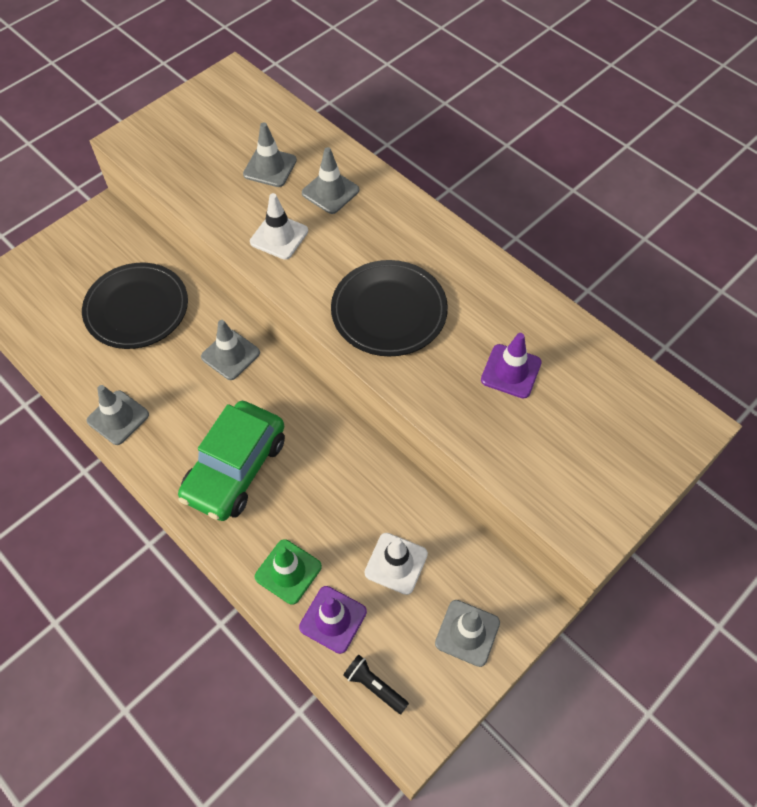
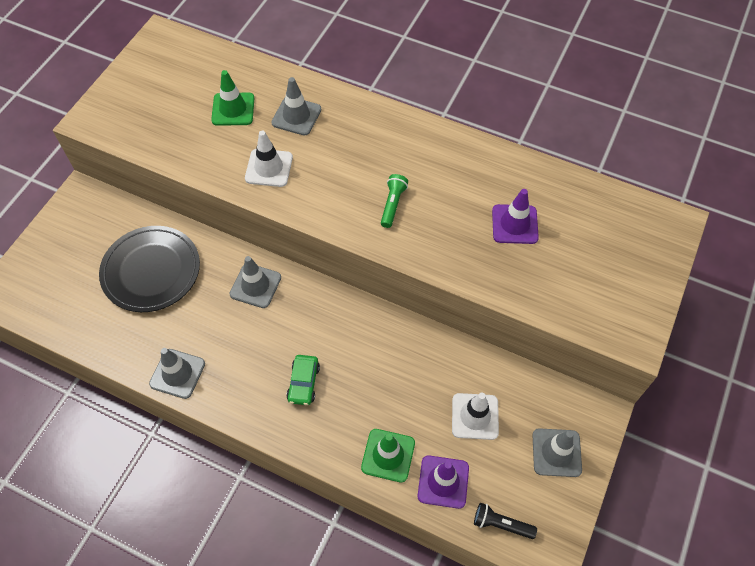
camera: 20 degrees left, 0 degrees up
(235, 468) = (303, 383): green car -> green car, size x0.46
(270, 167) = (233, 109): grey traffic cone -> green traffic cone
(389, 311) = (392, 204): black plate -> green flashlight

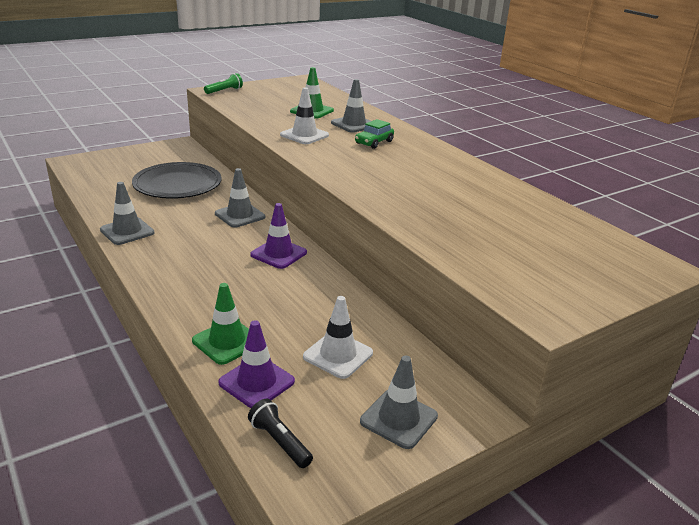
camera: 30 degrees right, 30 degrees down
(303, 383) = (211, 272): green car -> green car (374, 142)
(392, 204) = (380, 175): green flashlight -> green flashlight (224, 91)
(514, 224) = (481, 215): purple traffic cone -> purple traffic cone (278, 254)

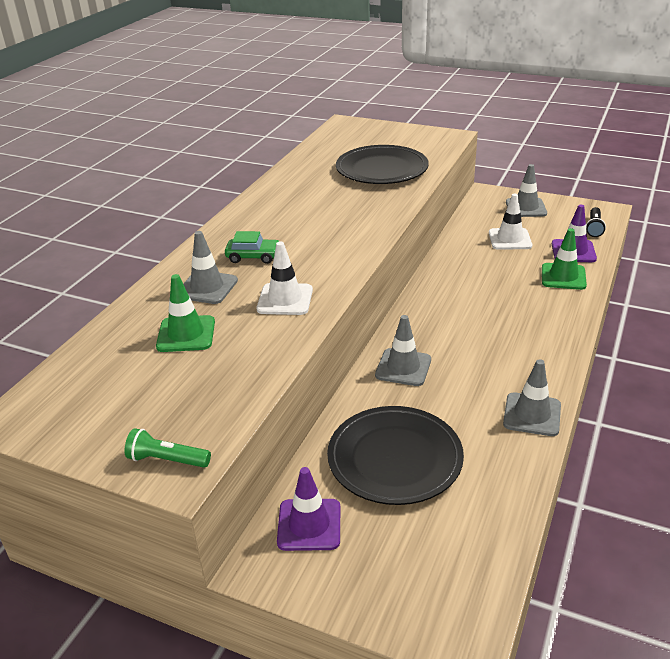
camera: 120 degrees left, 5 degrees up
(278, 254) = (437, 311): purple traffic cone -> purple traffic cone (309, 525)
(477, 232) = (382, 169): none -> black plate

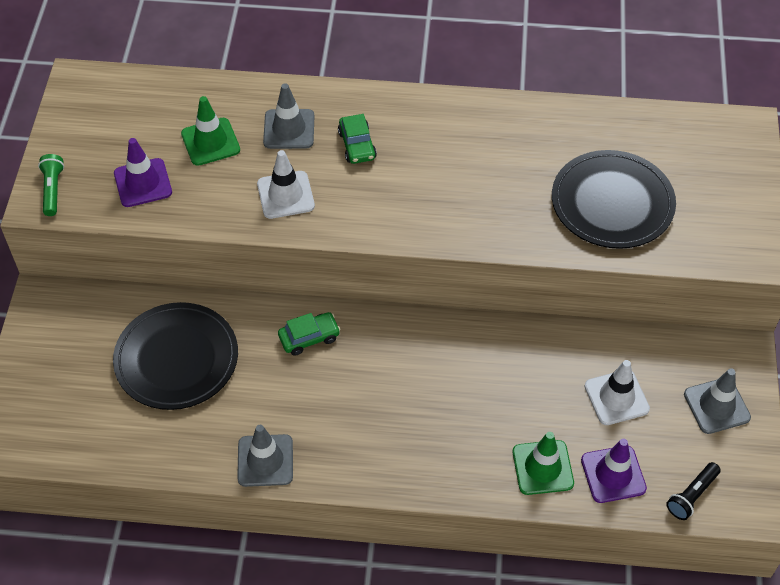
camera: 70 degrees right, 20 degrees up
(309, 525) = (88, 317): purple traffic cone -> purple traffic cone (143, 183)
(403, 367) = (309, 337): grey traffic cone -> green car
(594, 228) = (692, 495): black flashlight -> black flashlight turned 45 degrees counterclockwise

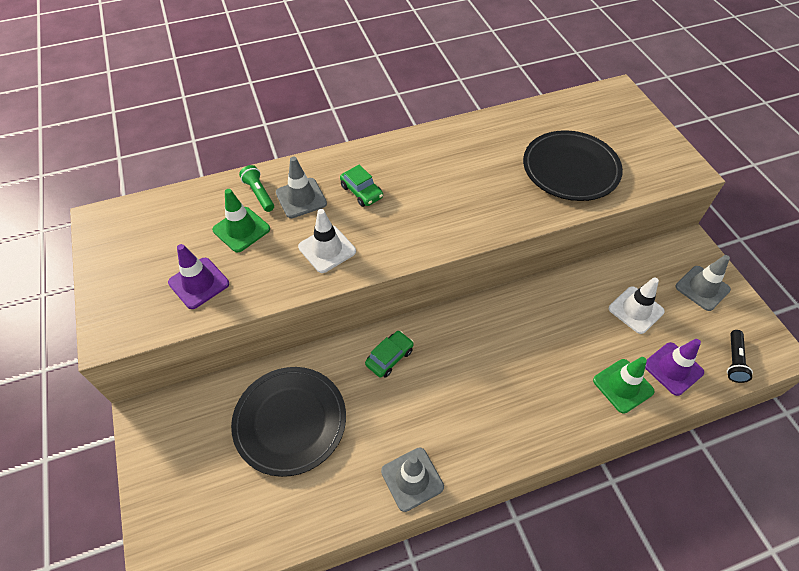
camera: 25 degrees left, 0 degrees up
(53, 190) = (117, 319): green flashlight -> green flashlight (259, 194)

